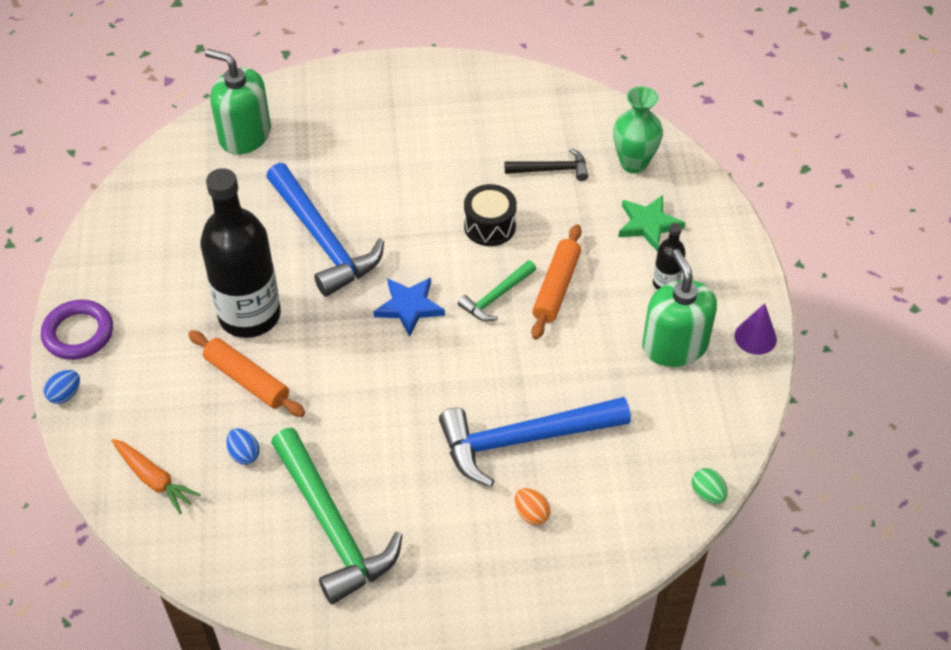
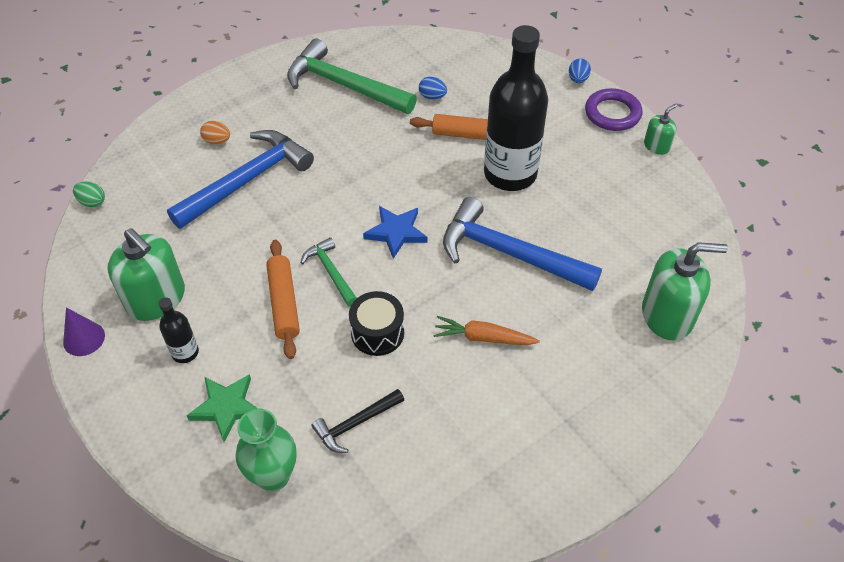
camera: 150 degrees right, 0 degrees up
(80, 276) = (656, 146): none -> green soap dispenser
(154, 479) = (474, 64): orange carrot -> orange carrot (483, 338)
(496, 297) = (330, 272): green hammer -> green hammer turned 45 degrees counterclockwise

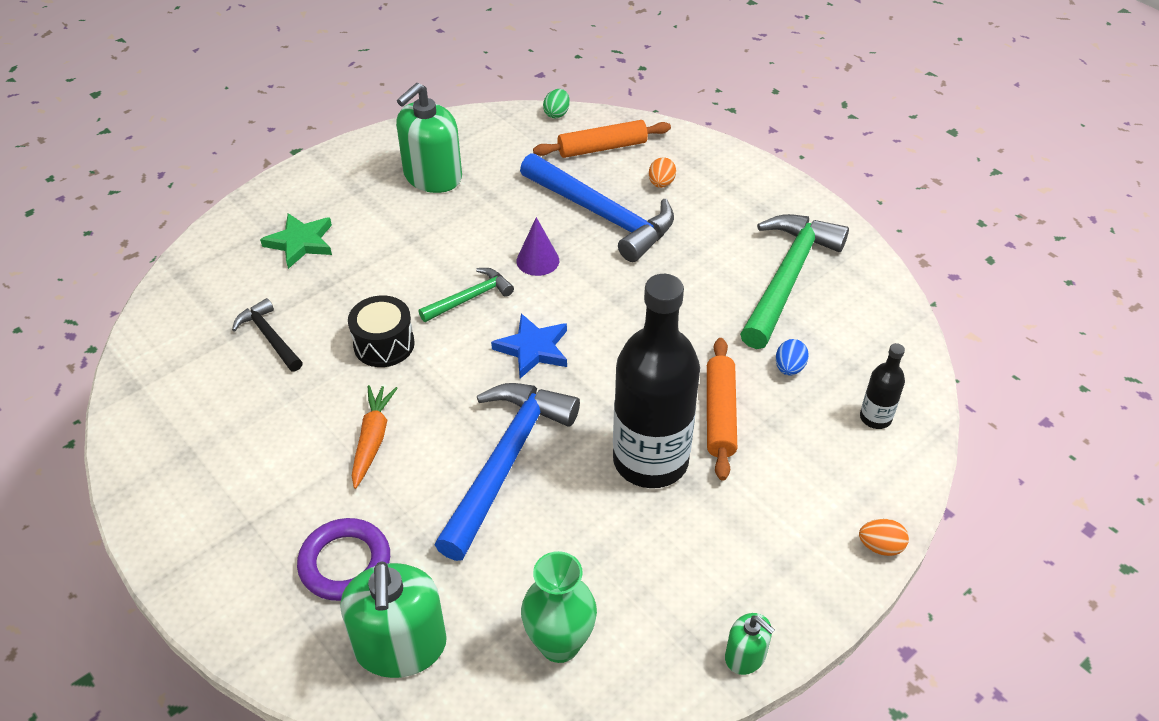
camera: 85 degrees right, 5 degrees down
(84, 338) = (386, 141): purple cone -> purple cone (537, 260)
(185, 352) = (366, 206): black bottle -> black bottle (875, 418)
(273, 476) = (220, 284): green vase -> green vase (559, 644)
(284, 303) = (426, 266): orange rolling pin -> orange rolling pin (602, 148)
(578, 80) = (880, 547): blue egg -> orange egg
(612, 113) = (810, 594): purple ring -> purple ring (345, 563)

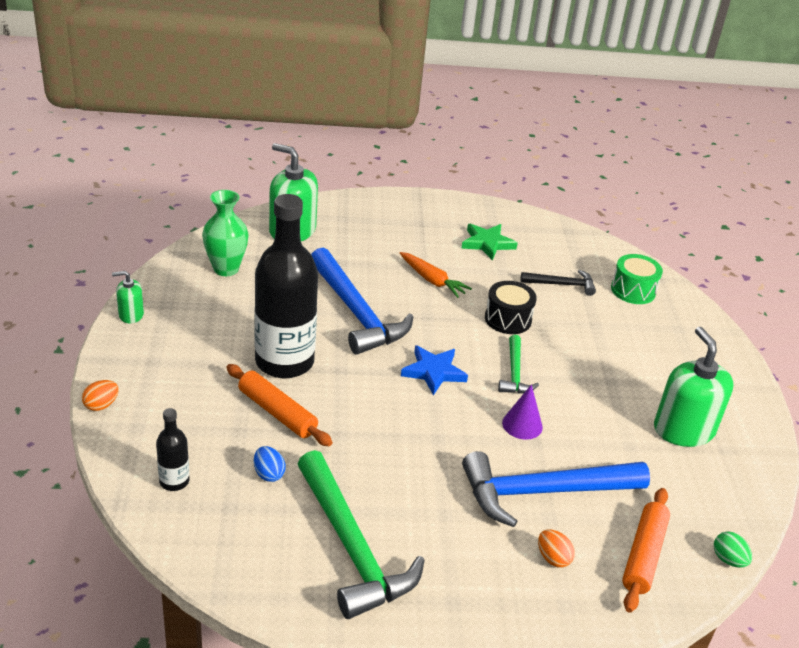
camera: 125 degrees right, 10 degrees down
(226, 284) = (633, 290): none -> green drum
(300, 243) = (651, 334): green star -> green star (487, 243)
(345, 563) = (360, 238): purple ring -> none

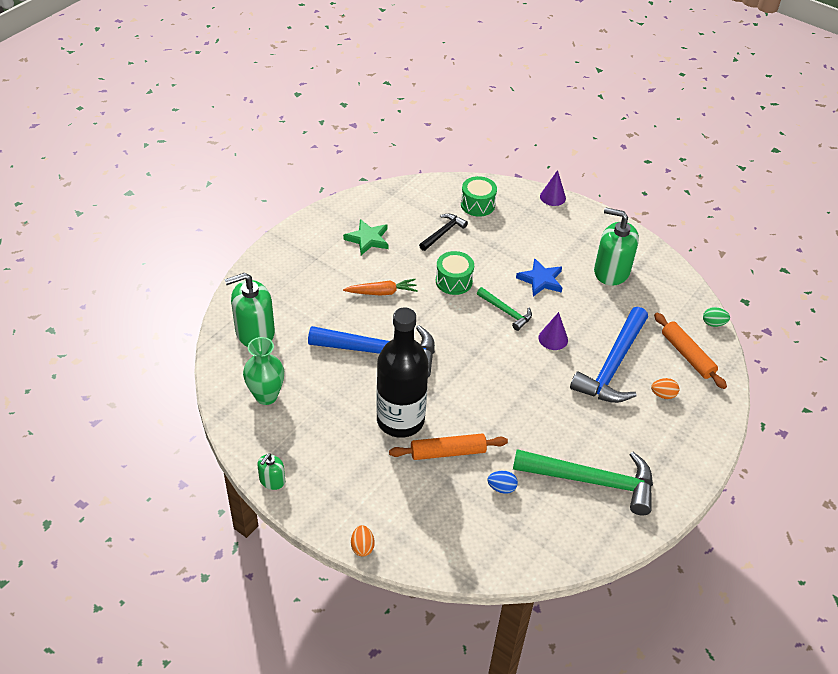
camera: 50 degrees left, 10 degrees up
(174, 481) = (471, 542): black bottle -> none
(433, 372) = (473, 350): blue star -> blue star (541, 280)
(508, 319) = (454, 281): black drum -> green drum
(724, 337) = (552, 197): none -> purple cone

